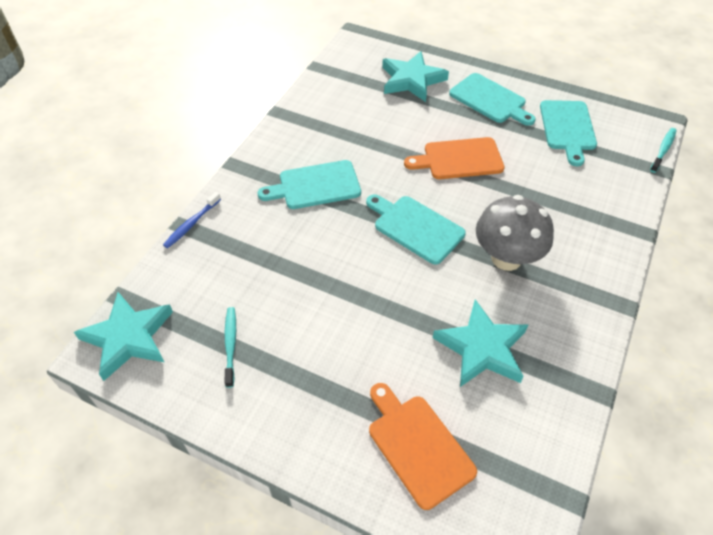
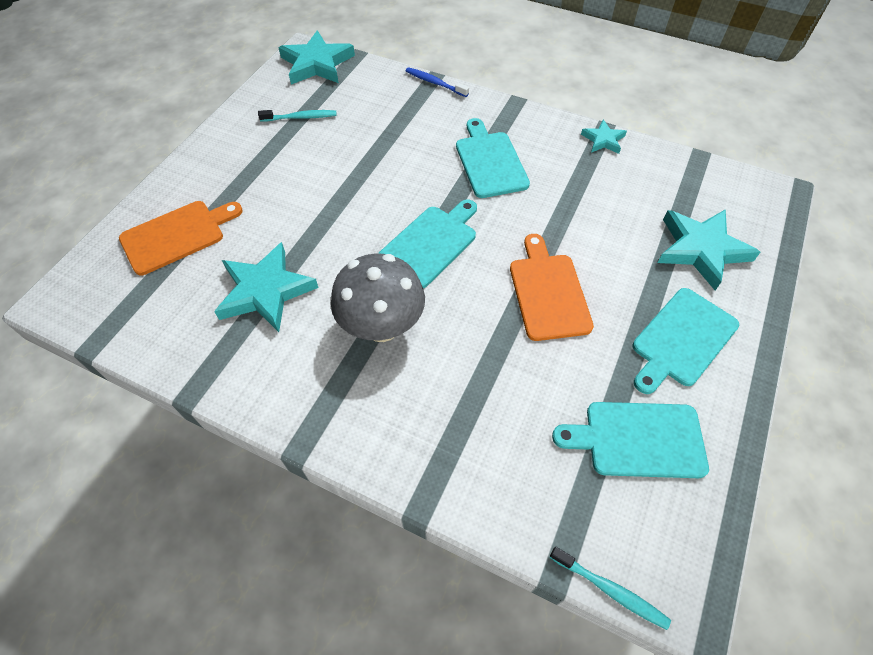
camera: 90 degrees right, 5 degrees up
(293, 114) = (603, 140): none -> turquoise star

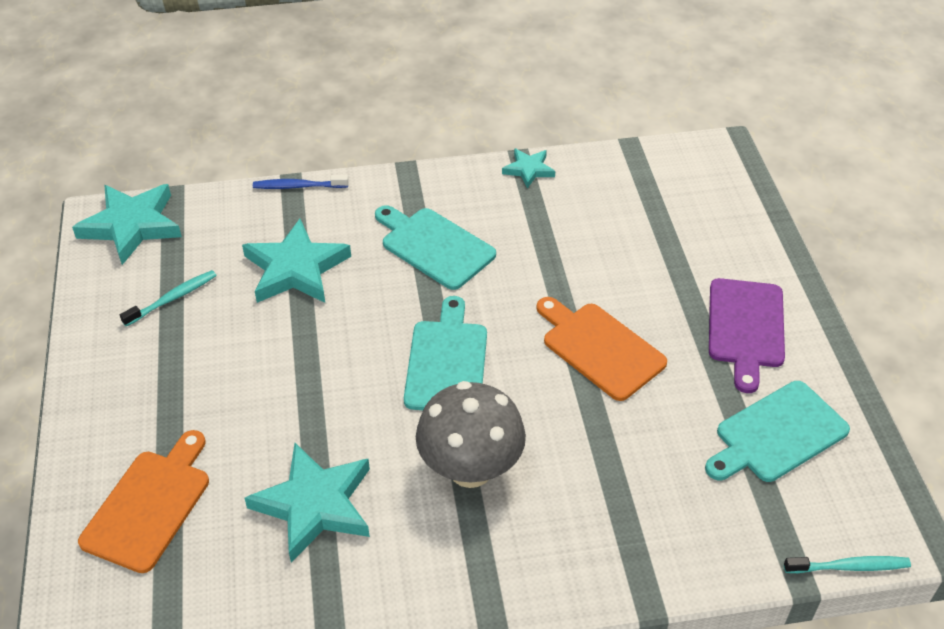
camera: 35 degrees left, 10 degrees down
(681, 340) = (745, 328): turquoise cutting board -> purple cutting board
(701, 249) = (700, 236): turquoise star -> turquoise star (296, 268)

